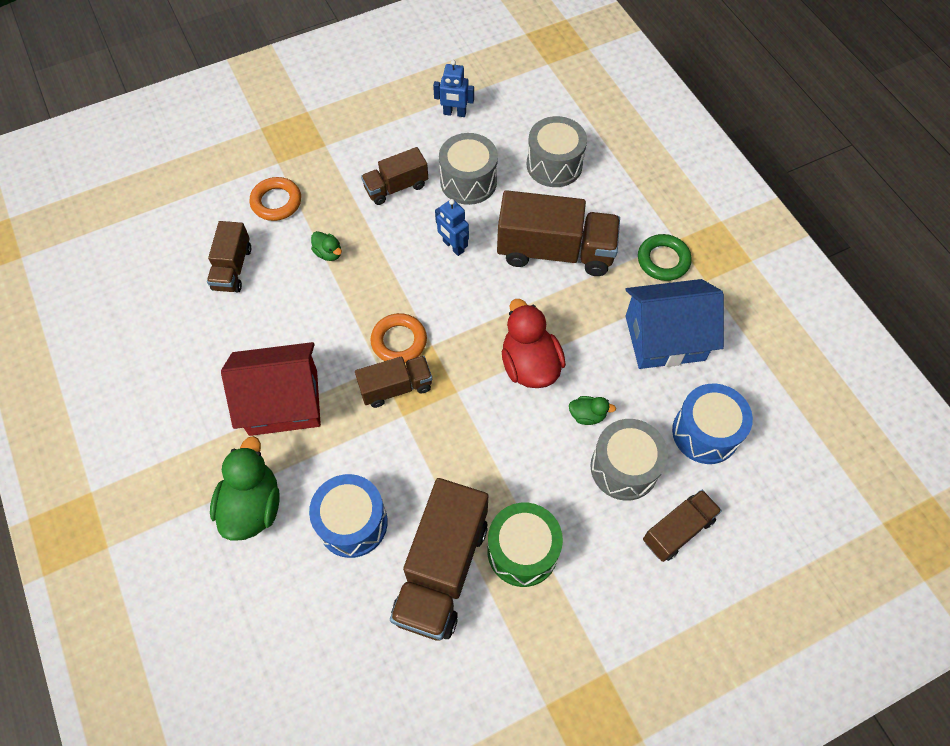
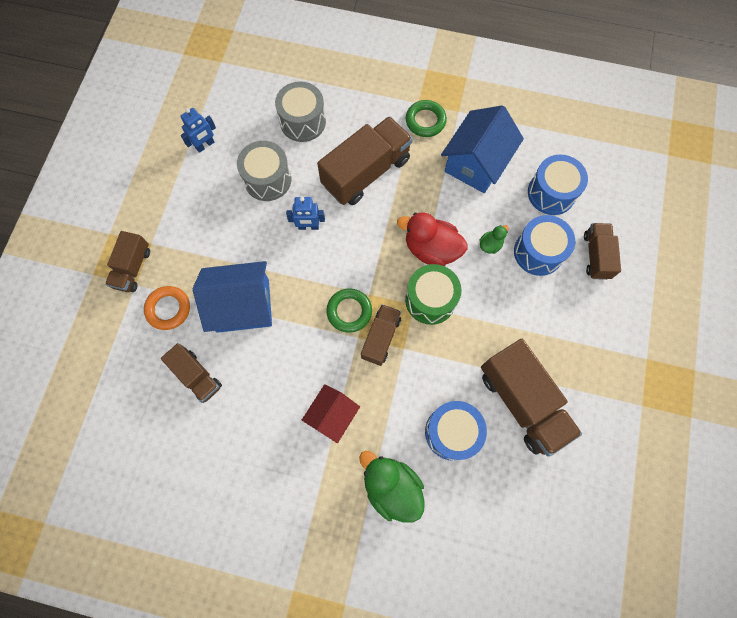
camera: 50 degrees left, 10 degrees up
(283, 402) = (332, 415): red house -> red house, size x0.62
(328, 253) = (243, 305): green duck -> blue house
(396, 187) = (230, 225): brown truck -> brown truck (133, 268)
(399, 341) = (349, 311): orange ring -> green ring
(522, 551) = (545, 347): green drum -> green drum (430, 300)
(624, 468) = (538, 252): grey drum -> blue drum

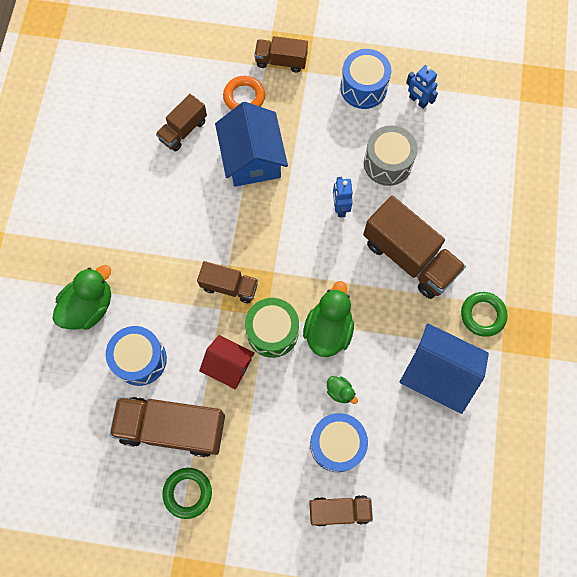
camera: 85 degrees right, 0 degrees up
(303, 122) = (460, 188): grey drum -> none
(332, 415) = (152, 249): red house -> red house (228, 365)
(349, 311) = (254, 255): green ring -> green ring (187, 493)
(431, 249) = (328, 330): red duck -> green duck
(522, 402) = (172, 428): brown truck -> brown truck turned 45 degrees clockwise
(551, 193) = (411, 459): blue drum -> blue drum (363, 88)

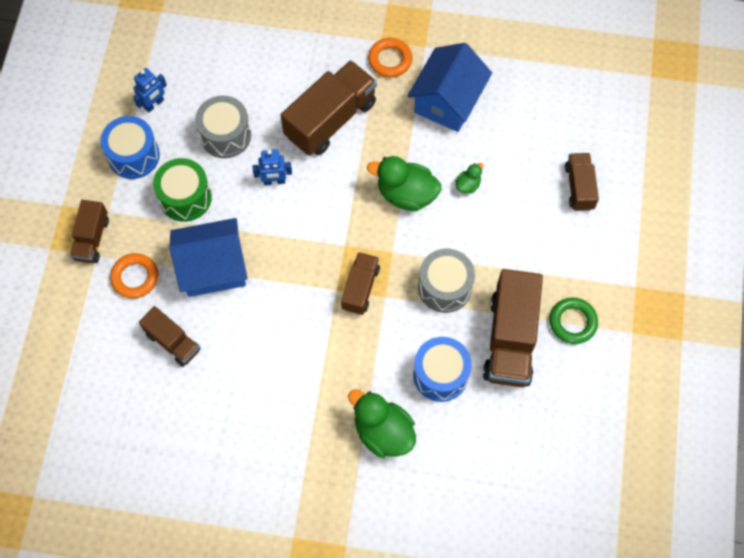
camera: 90 degrees left, 5 degrees down
(228, 365) = (444, 287): red house -> grey drum
(272, 332) = (409, 246): green drum -> green drum (185, 197)
(337, 444) = (518, 188): blue drum -> none
(482, 315) = (390, 60): green ring -> orange ring

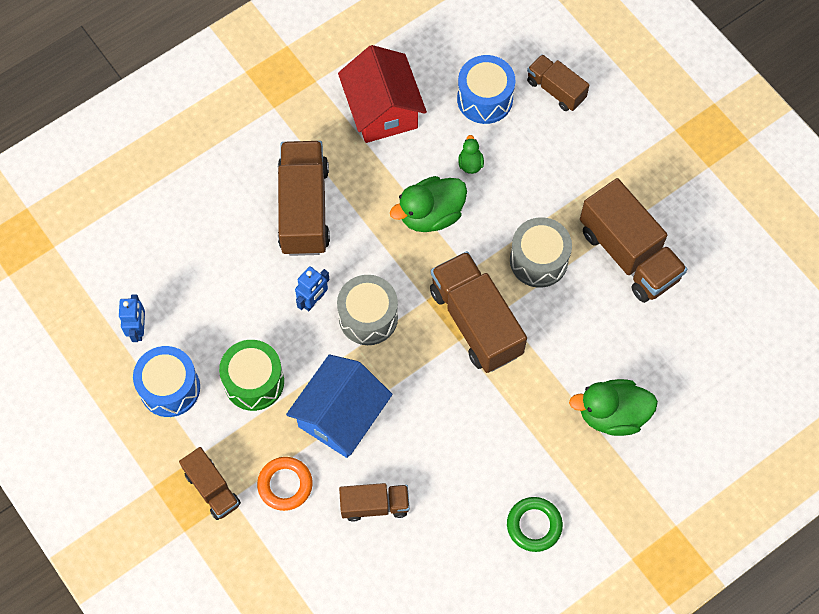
camera: 45 degrees left, 0 degrees up
(225, 135) = (230, 300): grey drum -> grey drum (368, 317)
(360, 288) = (476, 322): brown truck -> brown truck, size x1.77
(390, 60) = (299, 117): orange ring -> none
(440, 374) = (607, 330): blue drum -> blue drum (485, 99)
(447, 101) = (382, 110): blue house -> red house
(572, 322) = (659, 199): green ring -> green ring (534, 525)

